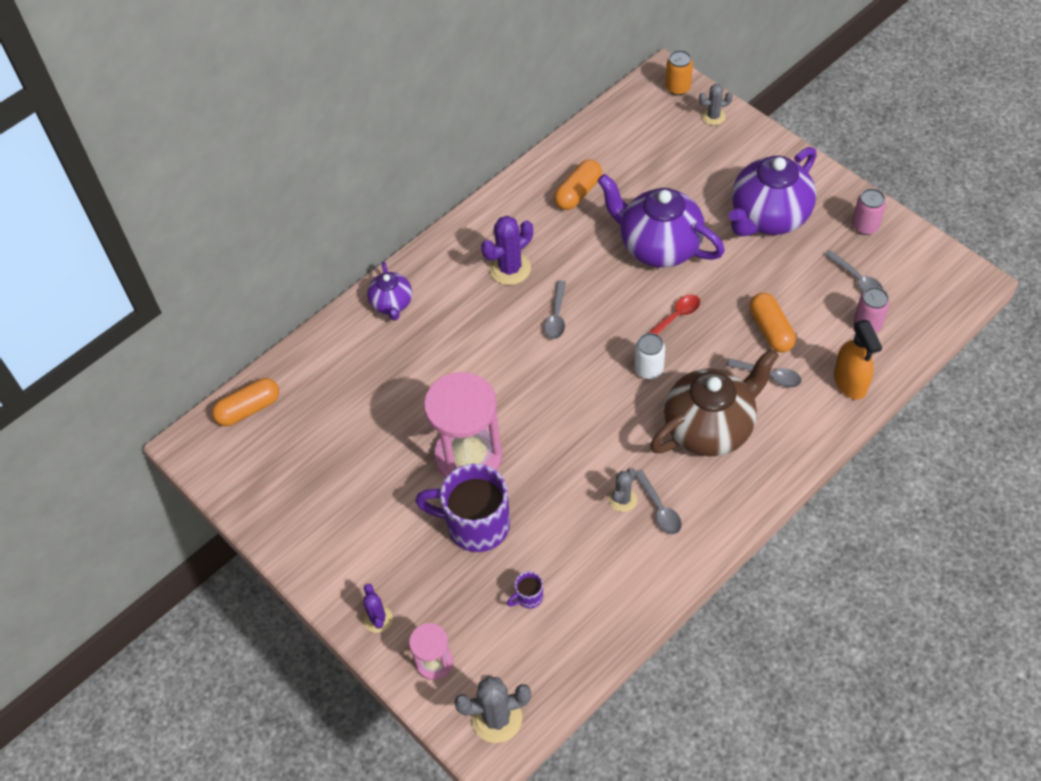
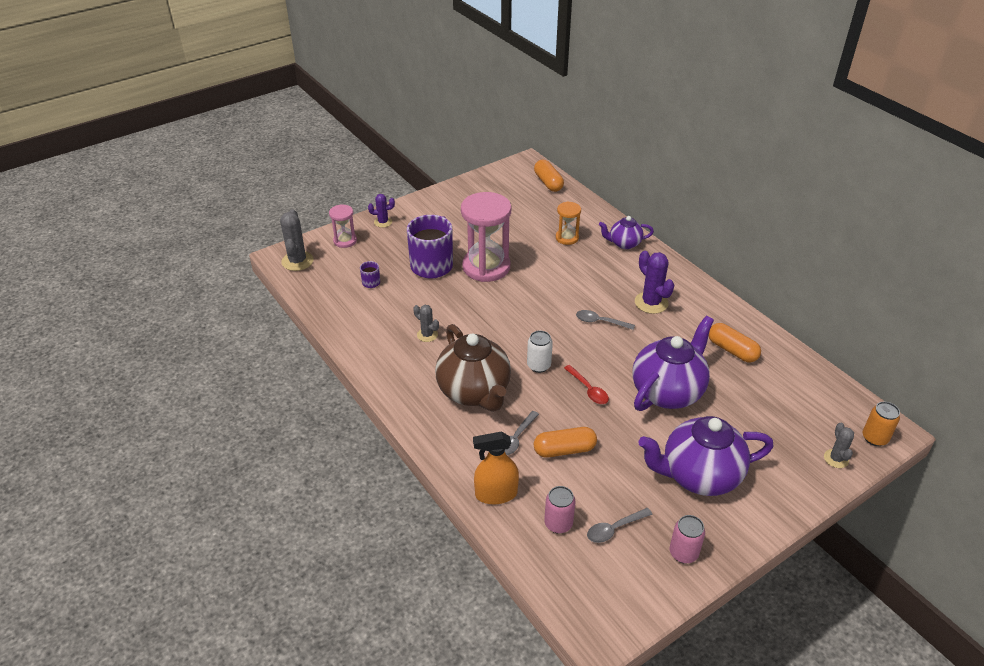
camera: 95 degrees right, 15 degrees down
(387, 369) = (567, 238): none -> orange hourglass
(659, 508) = (413, 352): grey spoon -> none
(768, 217) = (699, 475): purple teapot -> purple teapot turned 60 degrees counterclockwise

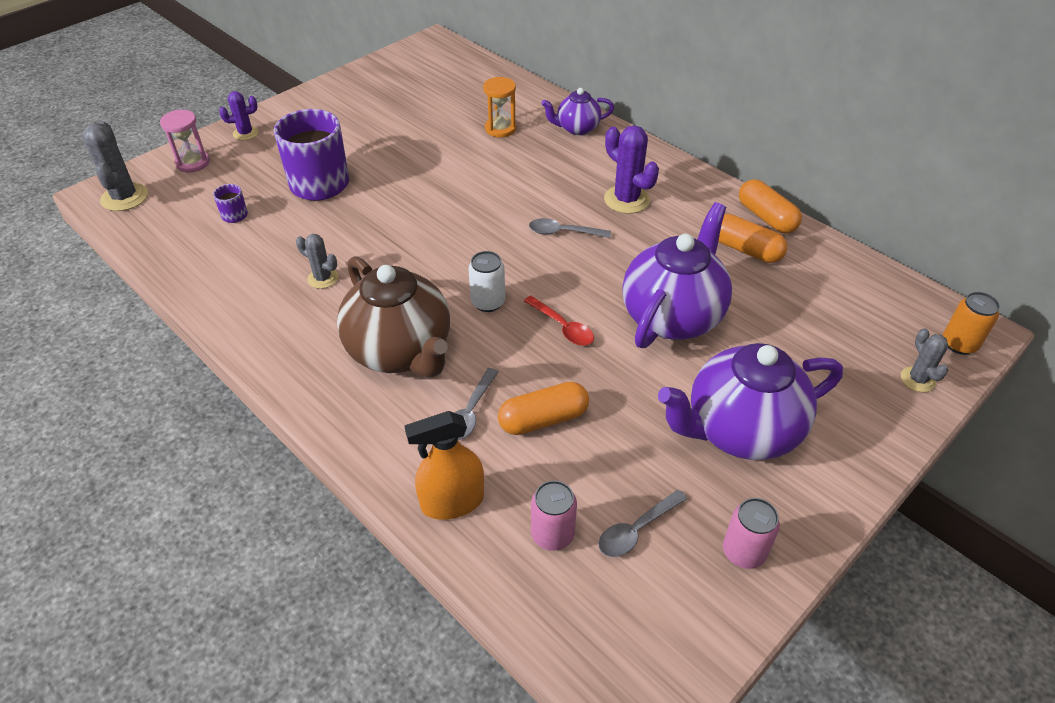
camera: 10 degrees left, 5 degrees up
(486, 267) = (396, 177): pink hourglass -> none
(548, 183) = (465, 63): orange capsule -> orange capsule (766, 217)

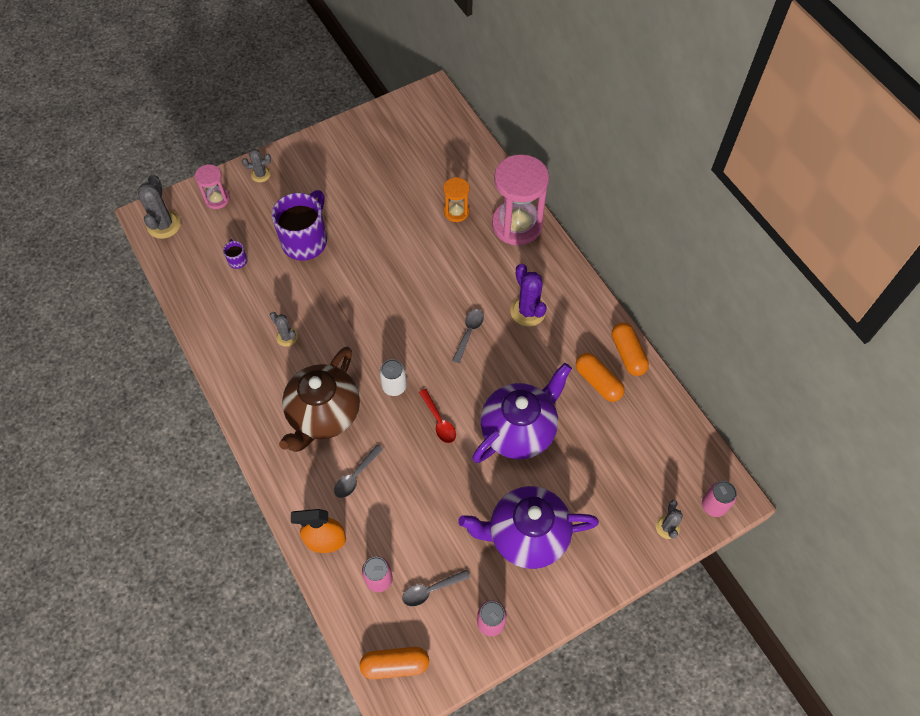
camera: 15 degrees right, 15 degrees up
(245, 133) = (260, 174): purple cactus -> grey cactus
(400, 351) = (324, 415): brown teapot -> brown teapot turned 45 degrees clockwise
(543, 419) = (401, 494): orange capsule -> orange capsule (395, 665)
(563, 232) = (469, 333): grey spoon -> grey spoon turned 90 degrees clockwise
(577, 128) = (517, 225): purple teapot -> pink hourglass
(959, 344) = (713, 505): orange can -> pink can

